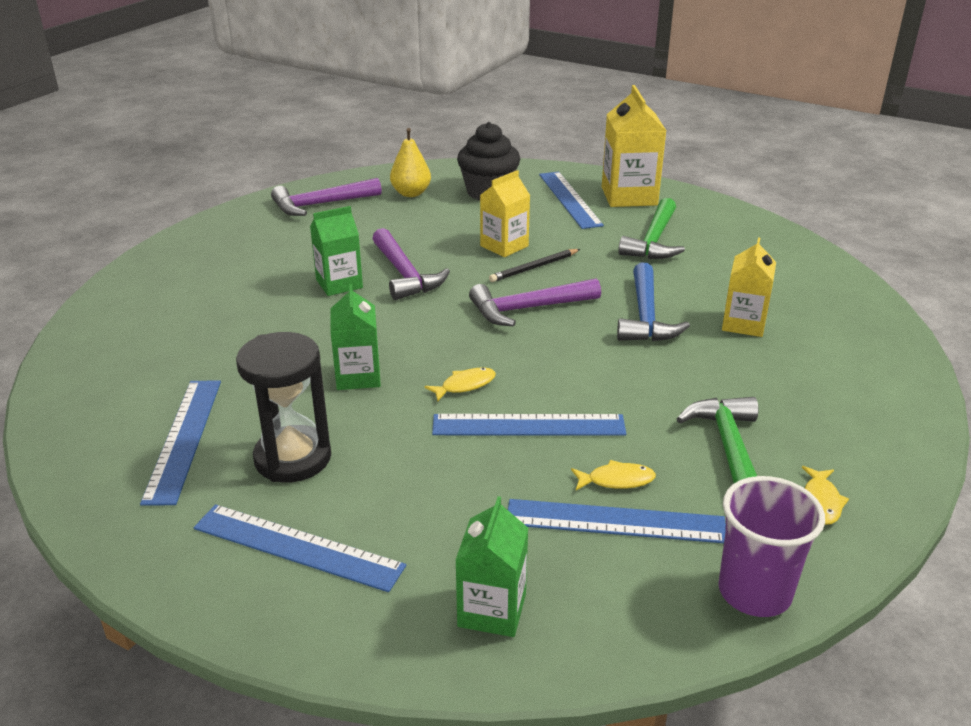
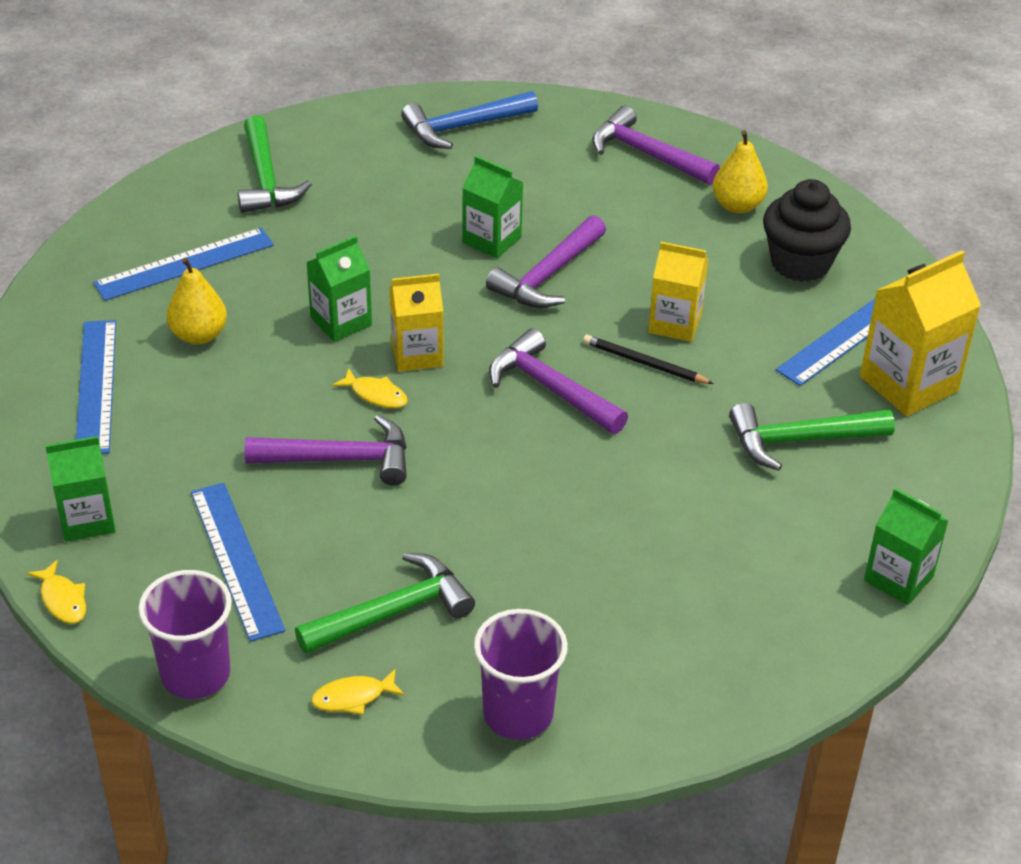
camera: 60 degrees right, 10 degrees up
(128, 361) = (266, 179): none -> green hammer
(293, 458) = (199, 335): black hourglass -> yellow pear
(528, 425) = (340, 459): blue ruler -> purple hammer
(616, 480) = (295, 544): yellow fish -> yellow fish (62, 600)
(646, 316) = (607, 483): blue hammer -> blue hammer (463, 127)
(743, 324) = (656, 568): yellow carton -> yellow carton (417, 354)
(797, 249) = (898, 578): none -> green carton
(869, 424) = (518, 714): none -> purple cup

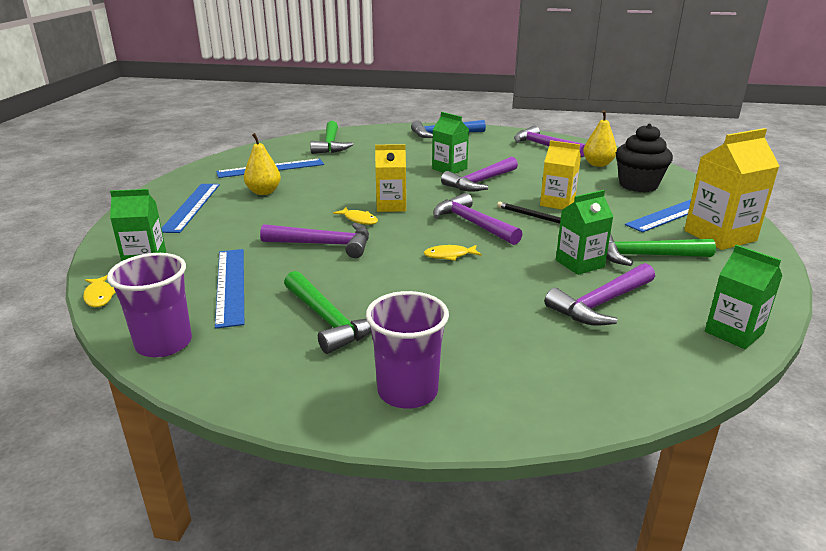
camera: 10 degrees right, 15 degrees down
(341, 321) = (350, 191): green carton -> green carton (579, 263)
(353, 697) = (276, 368): yellow fish -> yellow fish (449, 255)
(393, 612) = (329, 320): green hammer -> green hammer turned 75 degrees clockwise
(738, 544) = (600, 304): none -> purple hammer

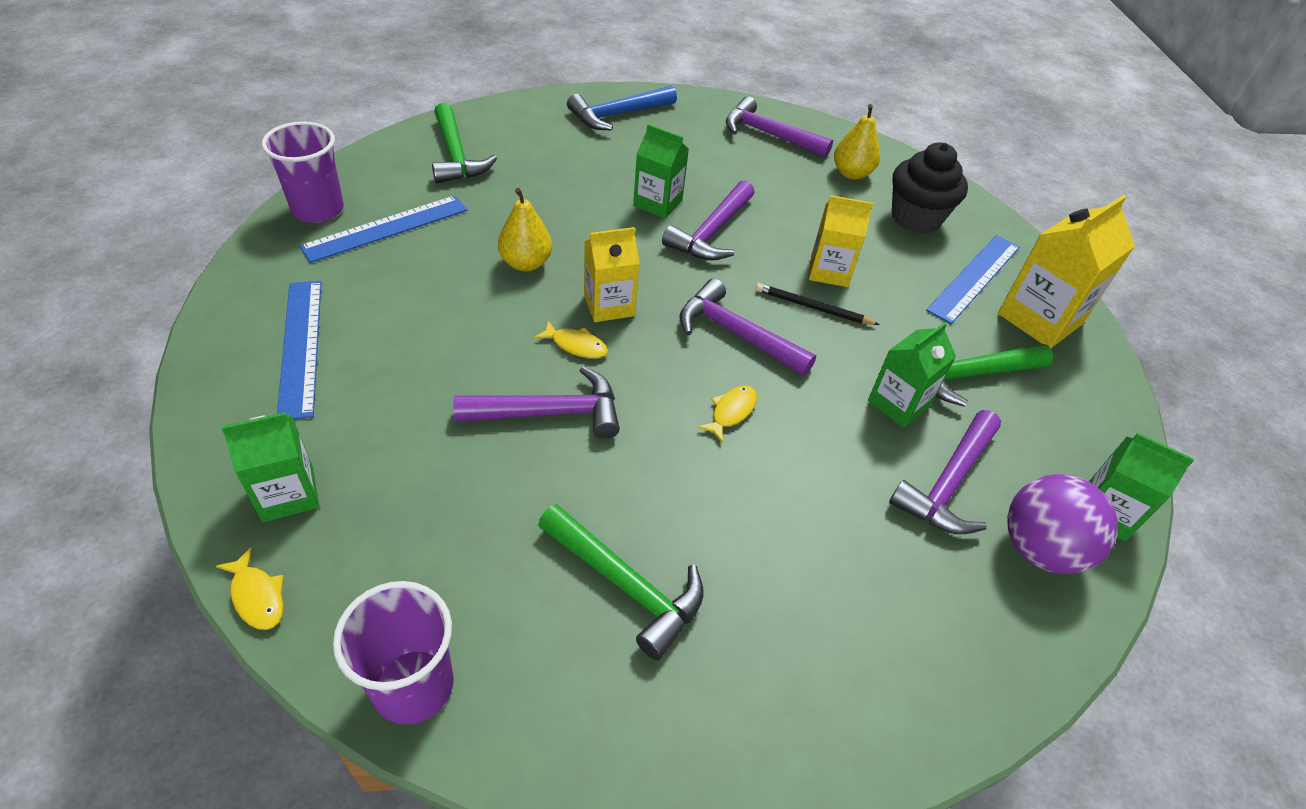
camera: 20 degrees left, 20 degrees up
(230, 285) = (452, 532): blue ruler -> none
(264, 192) = (402, 293): yellow pear -> yellow pear (526, 263)
(407, 391) = (782, 708): purple cup -> purple cup (318, 209)
(449, 255) = (731, 412): yellow fish -> yellow fish turned 150 degrees clockwise
(664, 344) = (1039, 549): none -> purple ball

